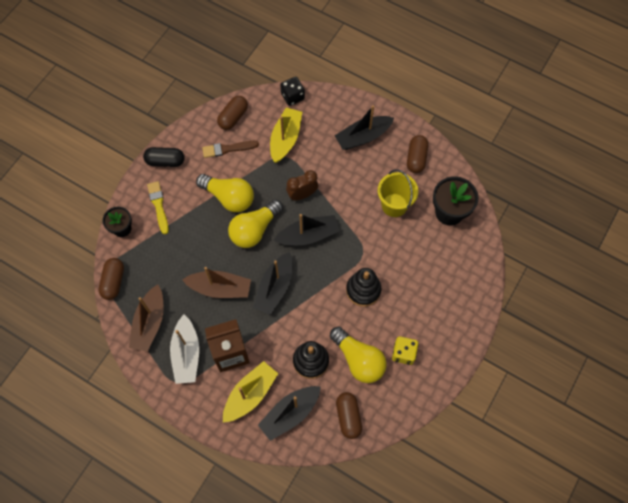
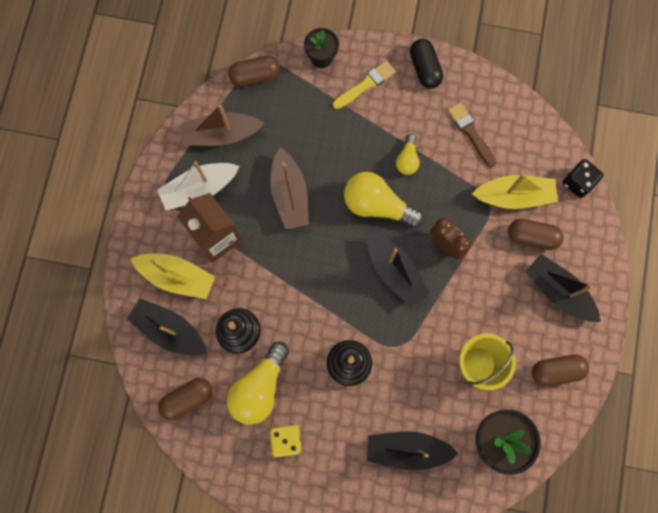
camera: 70 degrees right, 10 degrees up
(229, 197) = (407, 159): yellow light bulb -> yellow light bulb, size x0.54
(233, 117) = (517, 122): brown capsule -> brown capsule (532, 237)
(275, 288) = (313, 257): black boat -> black boat (407, 449)

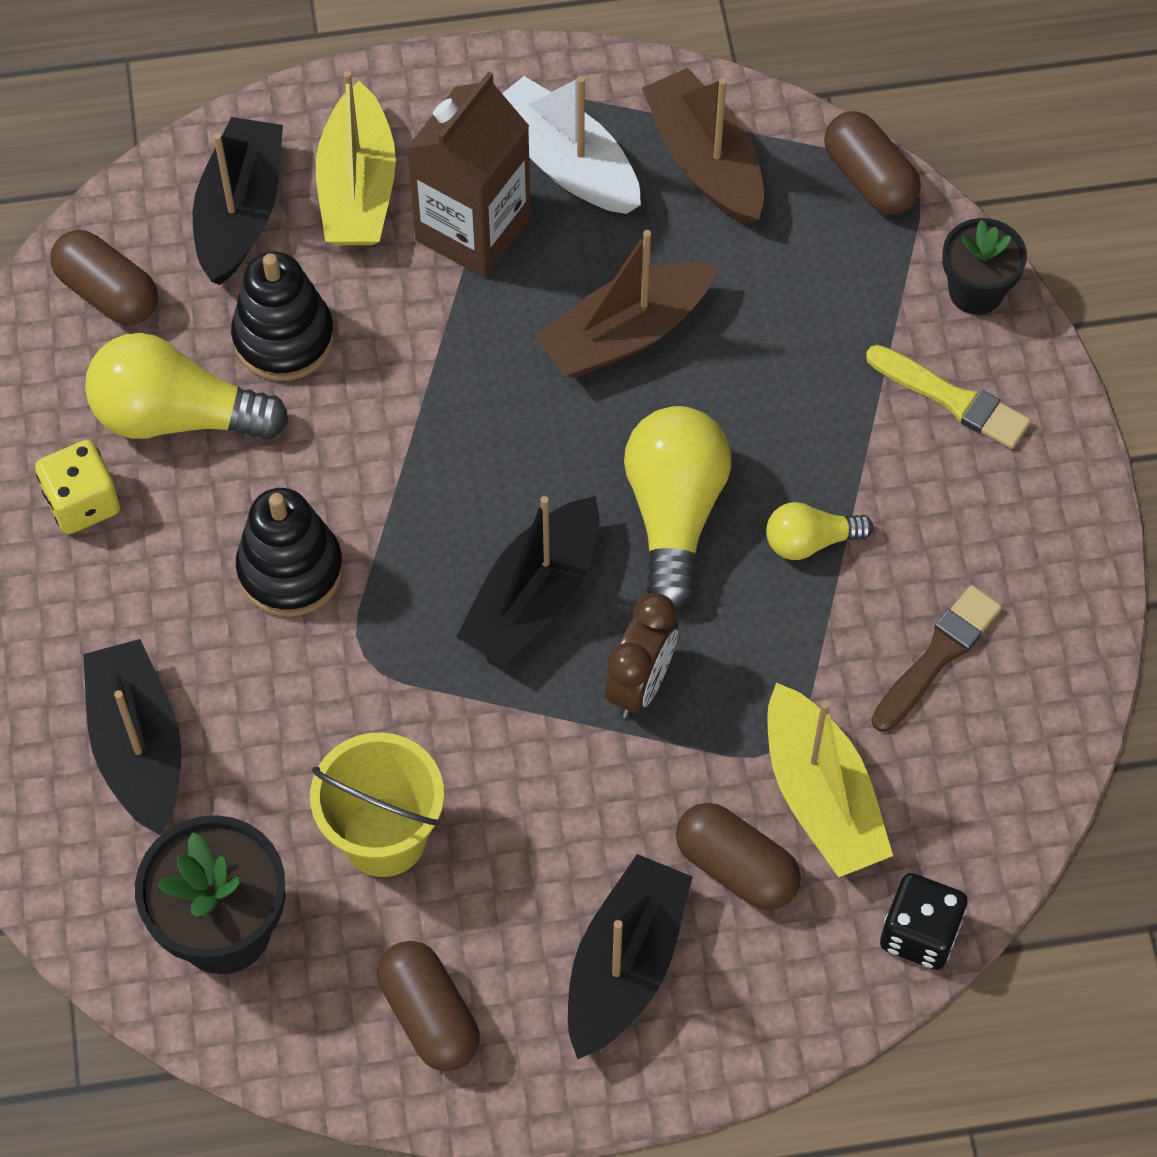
camera: 70 degrees right, 15 degrees down
(424, 69) = (1051, 509): black capsule -> none
(532, 237) = (736, 867): brown capsule -> brown capsule turned 45 degrees counterclockwise

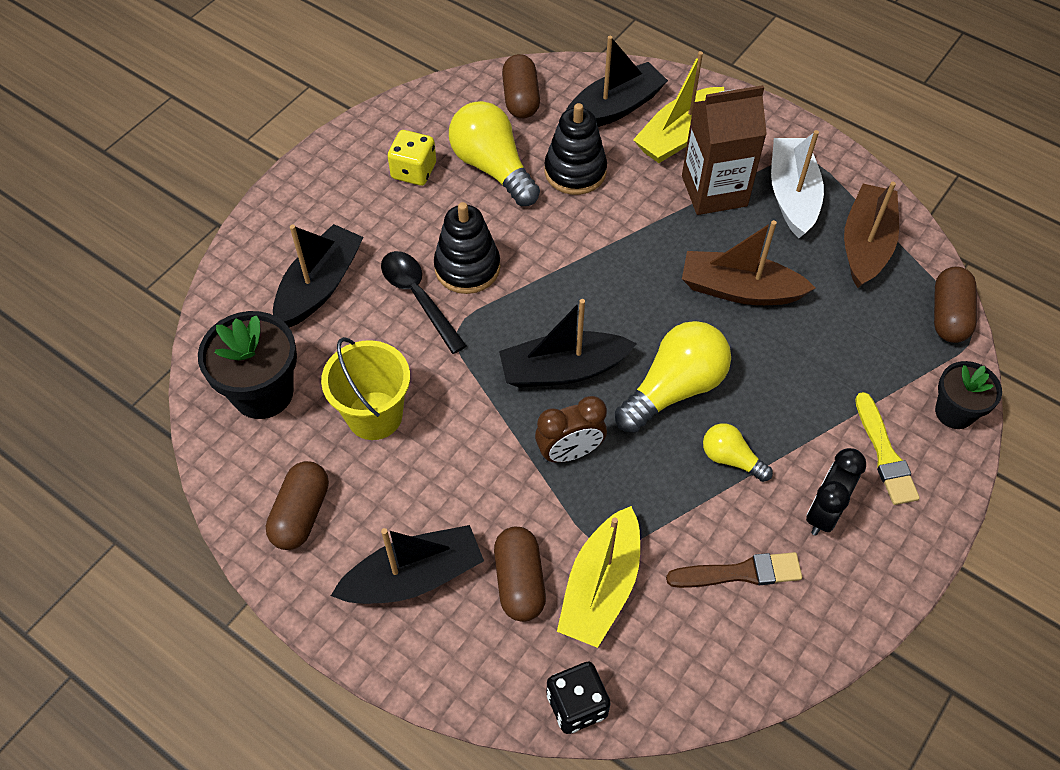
camera: 45 degrees right, 5 degrees down
(274, 656) = (418, 297): none -> black spoon
(955, 517) = (824, 512): none -> black clock

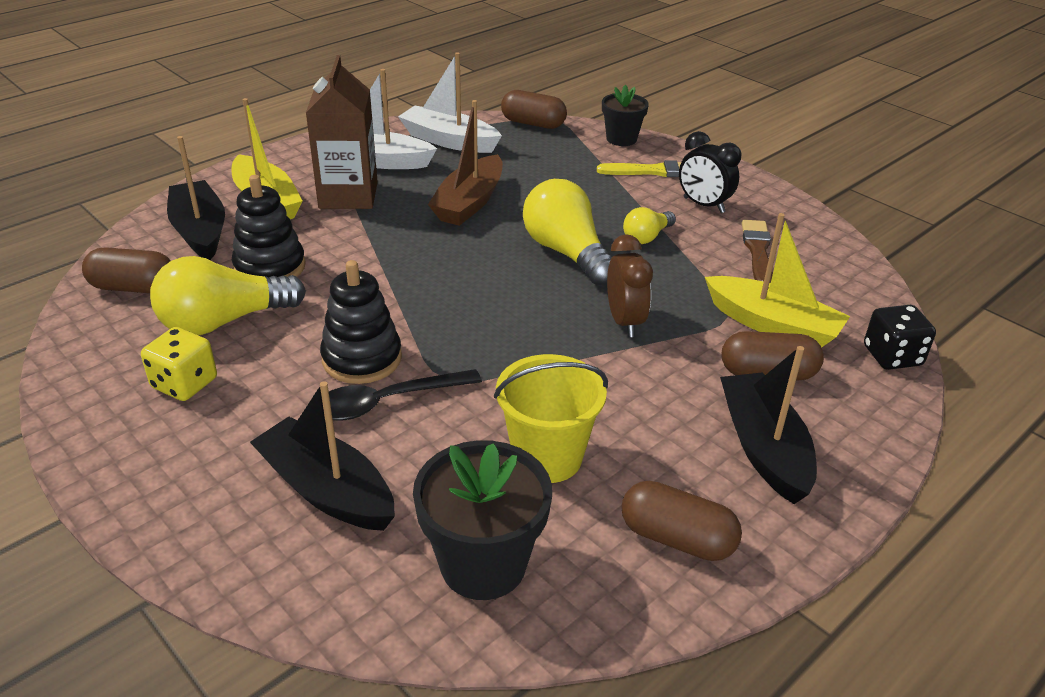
camera: 80 degrees left, 20 degrees down
(563, 369) = (525, 312): black boat -> none
(865, 244) = (449, 141): brown boat -> white boat

